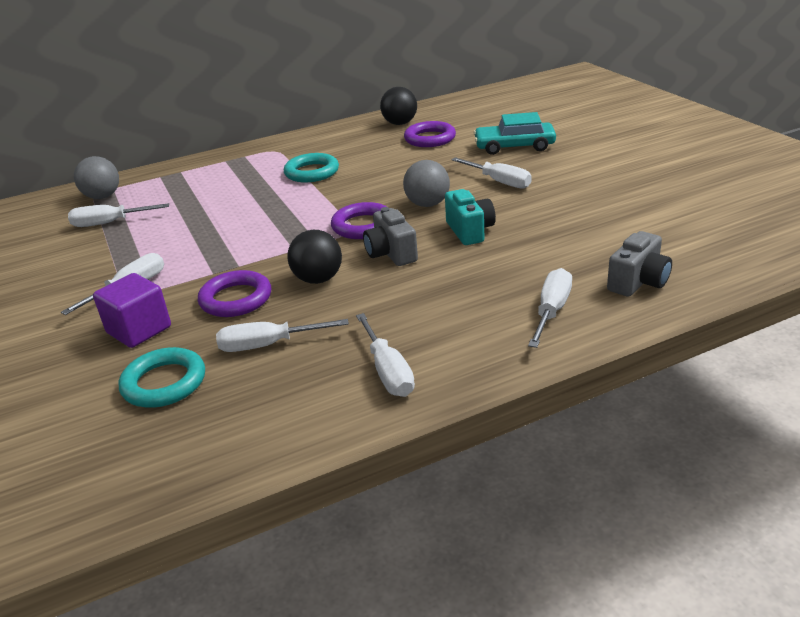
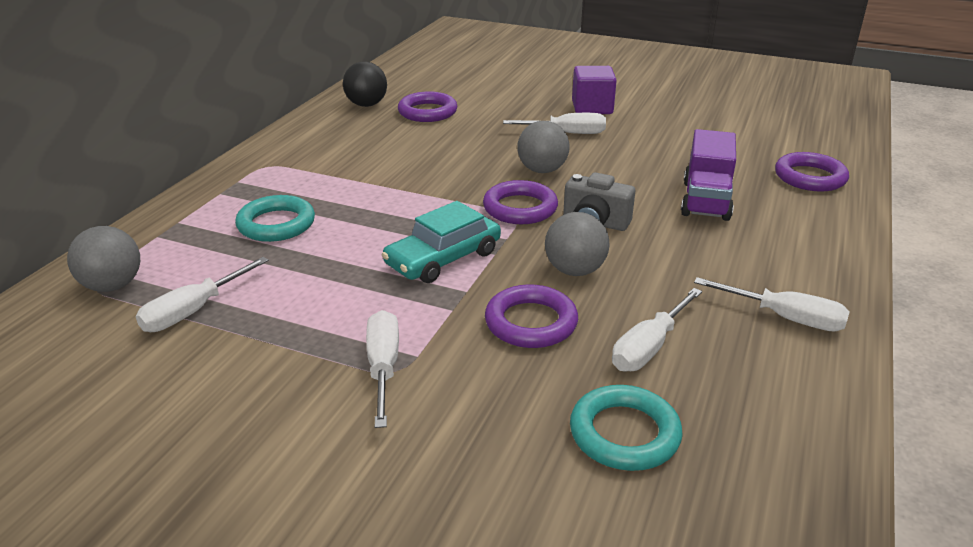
camera: 45 degrees left, 0 degrees up
(139, 330) = (487, 401): purple cube -> purple cube (592, 108)
(312, 172) = (361, 175): turquoise ring -> turquoise ring (276, 224)
(318, 279) = (575, 270): black ball -> grey ball
(469, 231) = (623, 181): turquoise camera -> none
(504, 268) = (706, 200): none -> purple truck
(514, 146) = (522, 100): turquoise car -> turquoise car (443, 258)
(551, 311) = (799, 220): white screwdriver -> none
(638, 282) = (810, 177): grey camera -> purple ring

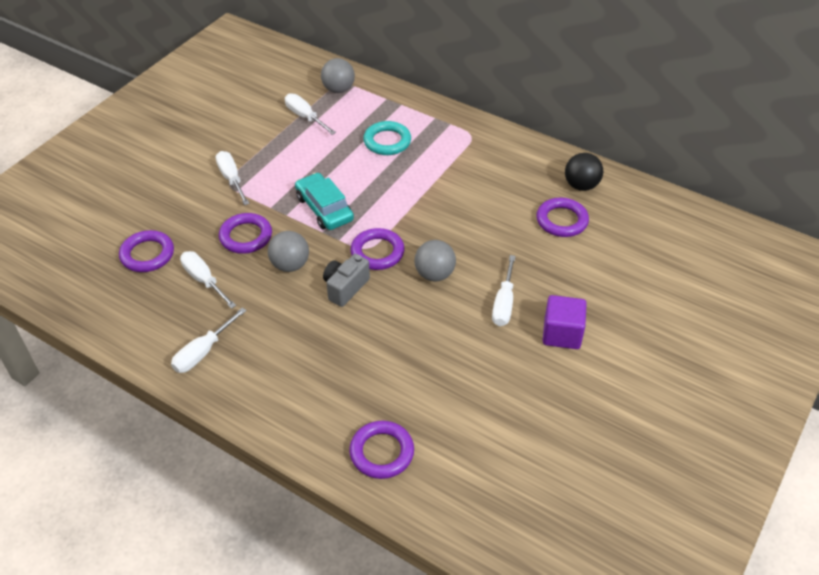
camera: 100 degrees right, 15 degrees up
(383, 368) = (232, 179): white screwdriver -> white screwdriver turned 120 degrees counterclockwise
(624, 434) = (147, 254): turquoise ring -> purple ring
(706, 200) = (360, 362): purple truck -> none

